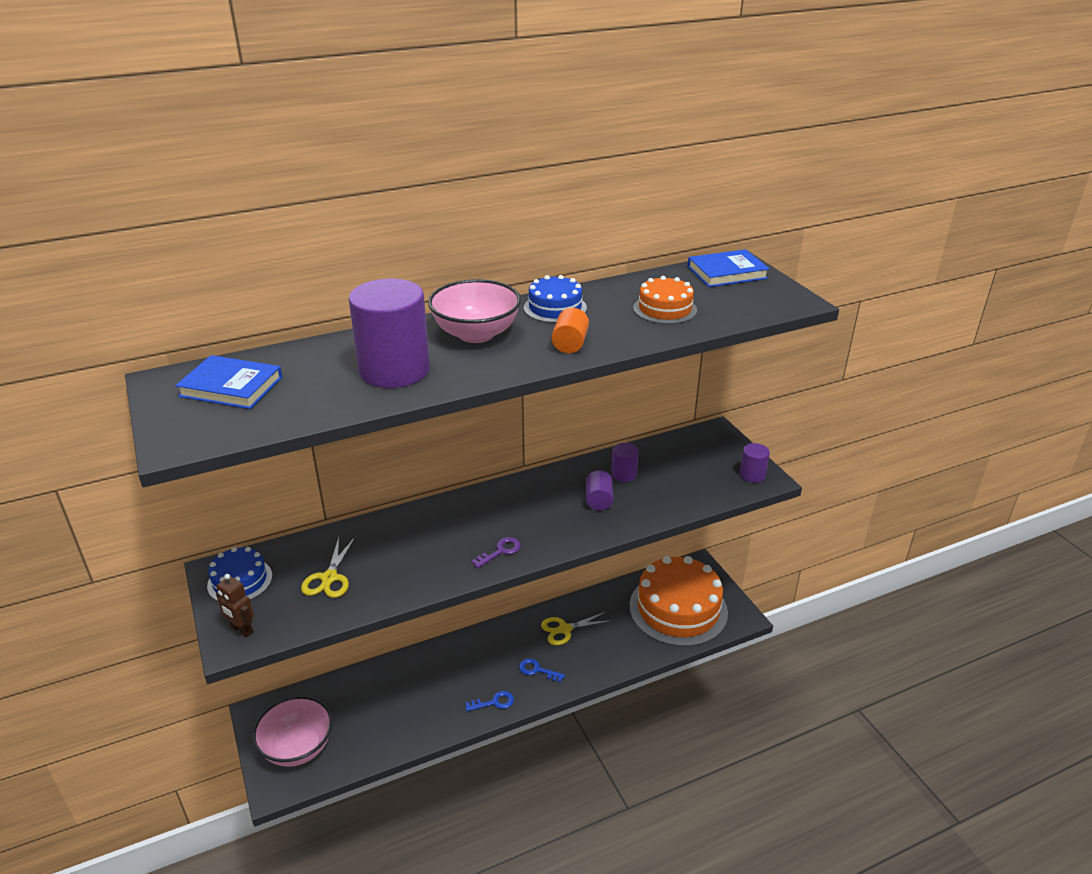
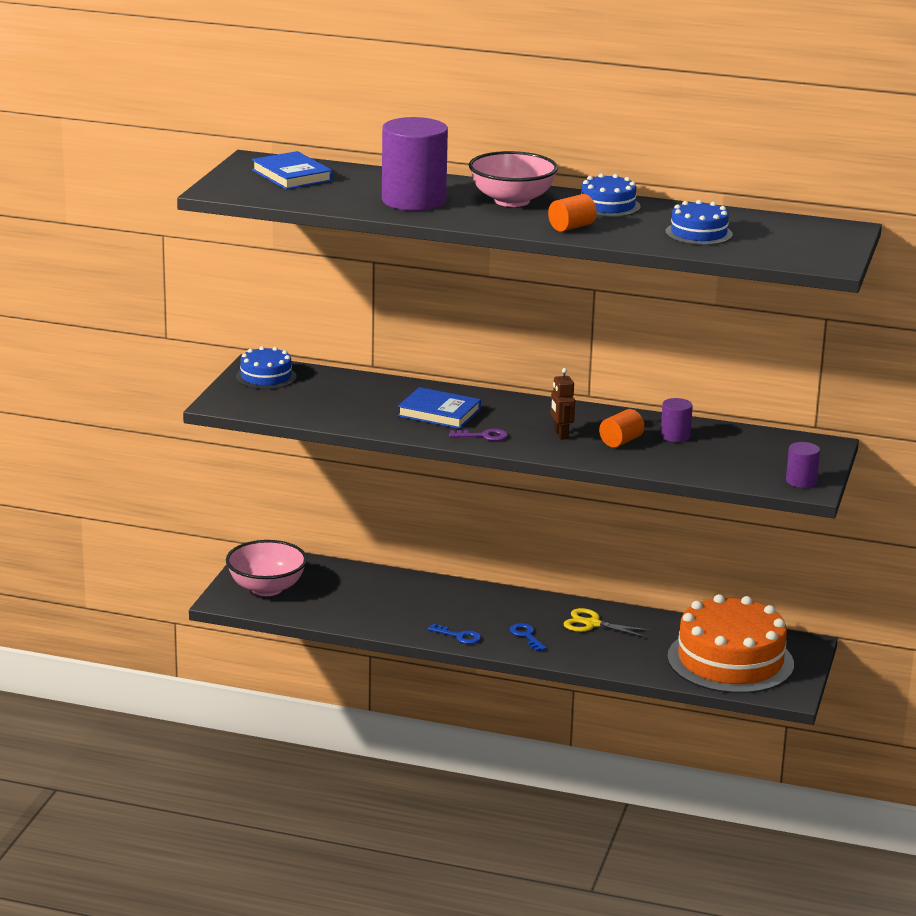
camera: 40 degrees right, 10 degrees down
(241, 630) = (234, 401): brown robot -> brown robot (561, 435)
(329, 578) = (330, 399): yellow scissors -> none
(598, 500) = (621, 441): purple cylinder -> orange cylinder
(665, 309) = (698, 233): orange cake -> blue cake
(727, 272) = (816, 230): blue book -> blue book (439, 413)

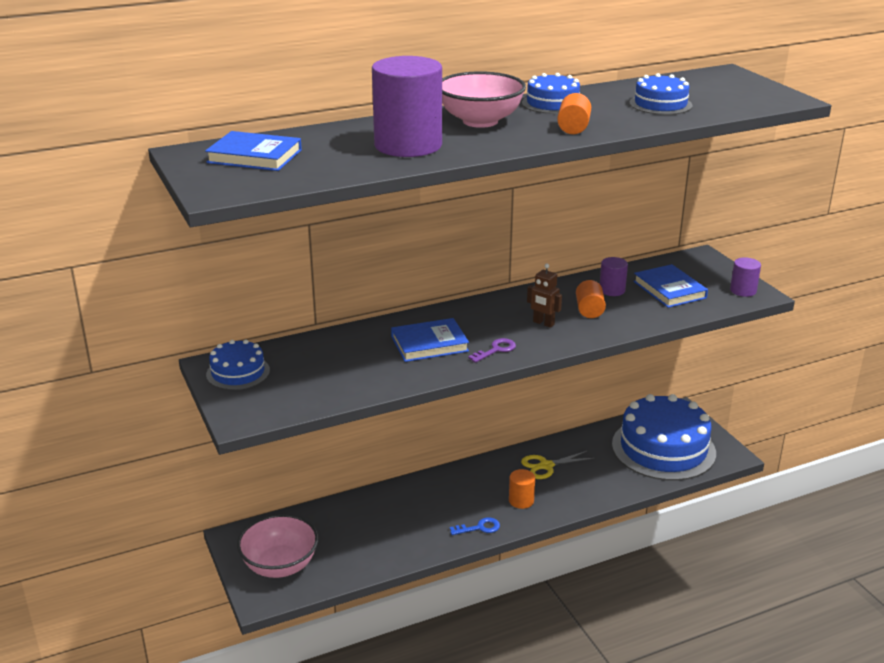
camera: 40 degrees left, 5 degrees up
(526, 636) = (521, 500): blue key -> orange cylinder
(730, 455) = (669, 290): none -> blue book
(730, 661) = (663, 448): orange cake -> blue cake

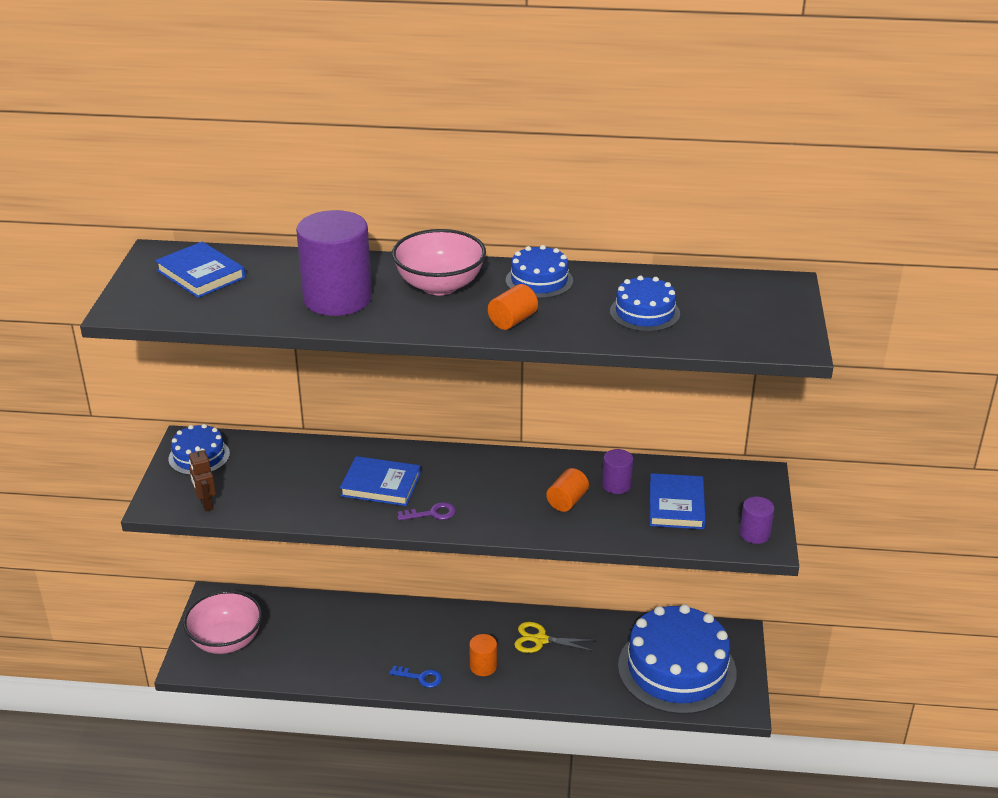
camera: 30 degrees right, 5 degrees up
(543, 323) = (507, 500): brown robot -> brown robot (206, 504)

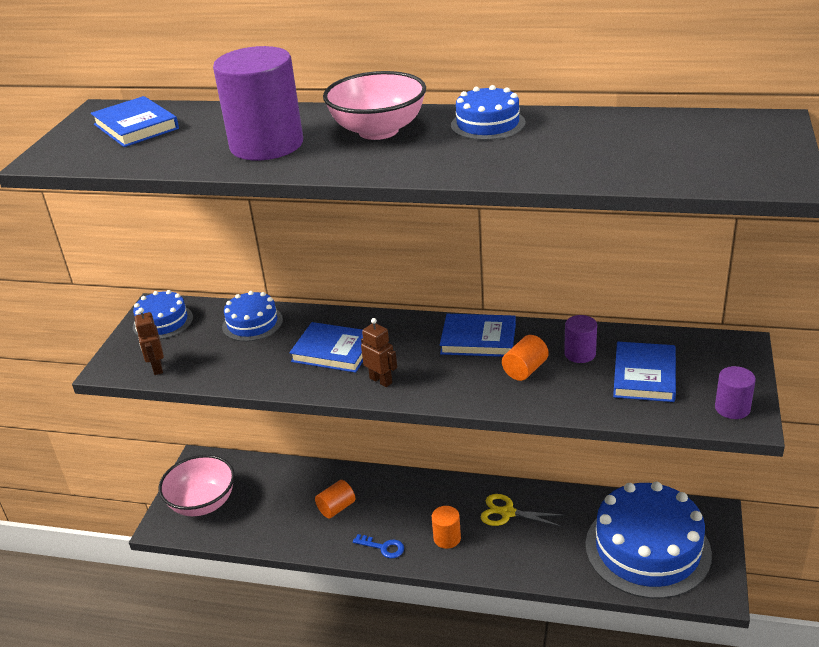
camera: 10 degrees right, 0 degrees up
(432, 513) = (381, 380): purple key -> brown robot
(512, 320) = (450, 162): orange cylinder -> orange cylinder (336, 508)
(519, 471) = (478, 339): none -> blue book
(644, 312) = (603, 151): blue cake -> blue cake (252, 323)

